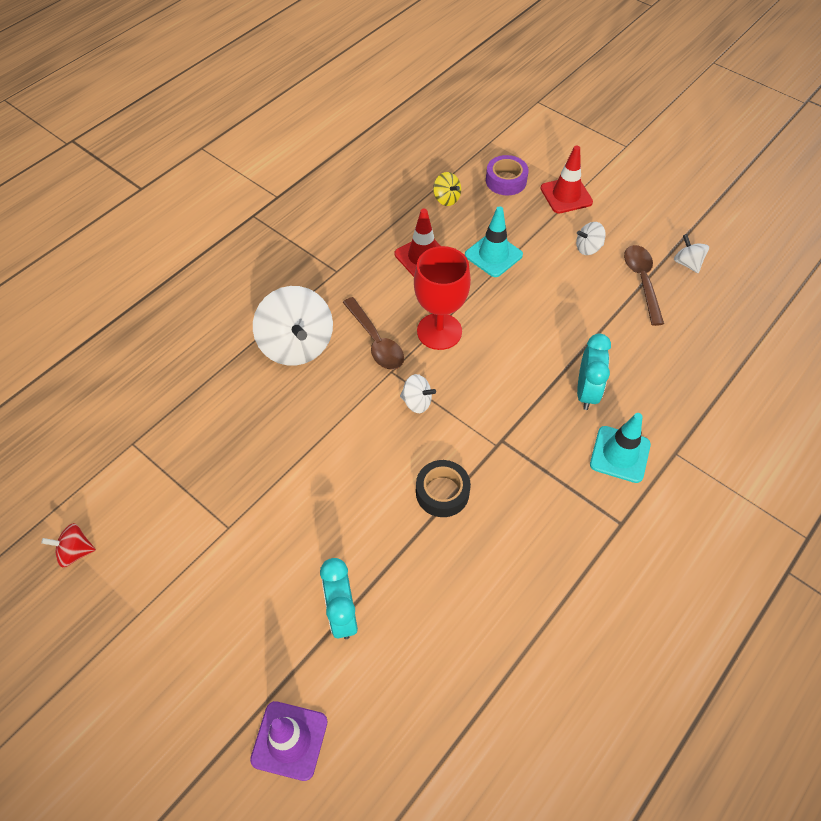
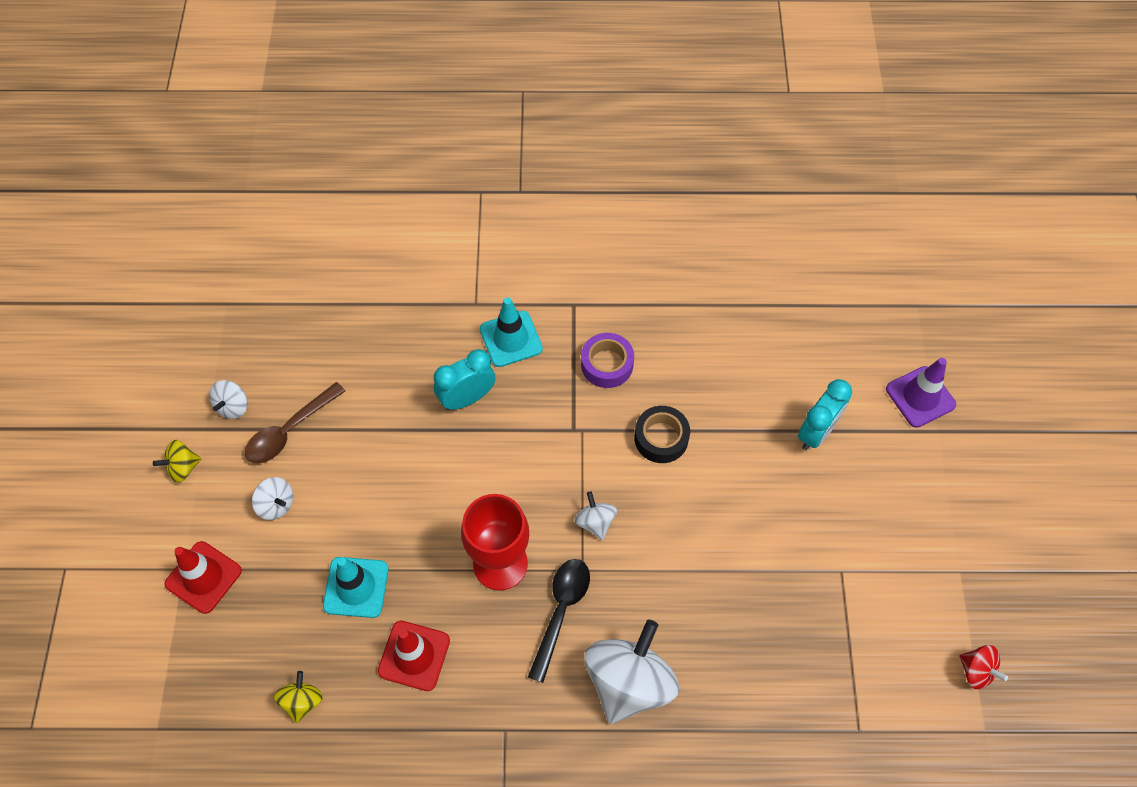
camera: 130 degrees left, 5 degrees up
(375, 341) = (561, 612): brown spoon -> black spoon
(506, 181) = (222, 658): purple tape -> purple tape (607, 364)
(656, 219) = (183, 467): none -> yellow spinning top

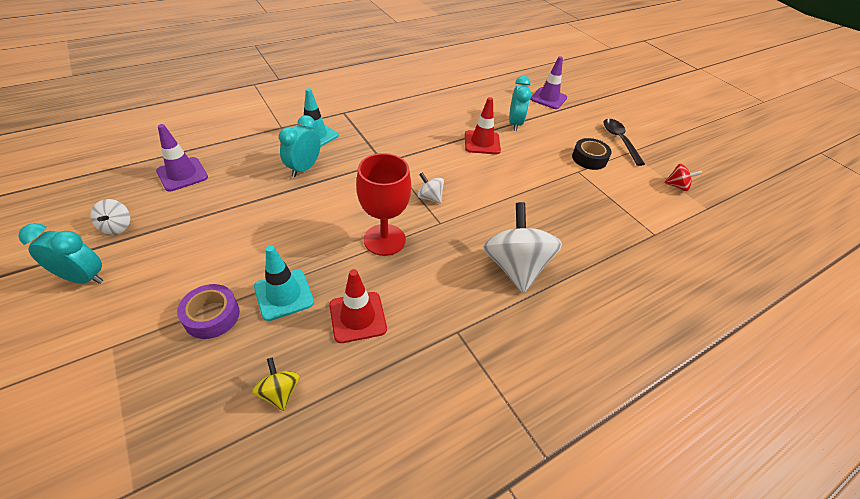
camera: 35 degrees left, 15 degrees down
(183, 467) = (83, 278): yellow spinning top -> turquoise clock
(203, 577) = (136, 344): red traffic cone -> red traffic cone (482, 143)
(276, 504) = (185, 270): white spinning top -> none
(290, 430) = (175, 224): brown spoon -> none
(325, 348) = (182, 174): none -> purple traffic cone
(561, 612) = (443, 249): black spoon -> black spoon (619, 140)
(607, 364) = (382, 130): purple tape -> purple tape (212, 316)
(661, 438) = (437, 150): black tape -> black tape (589, 158)

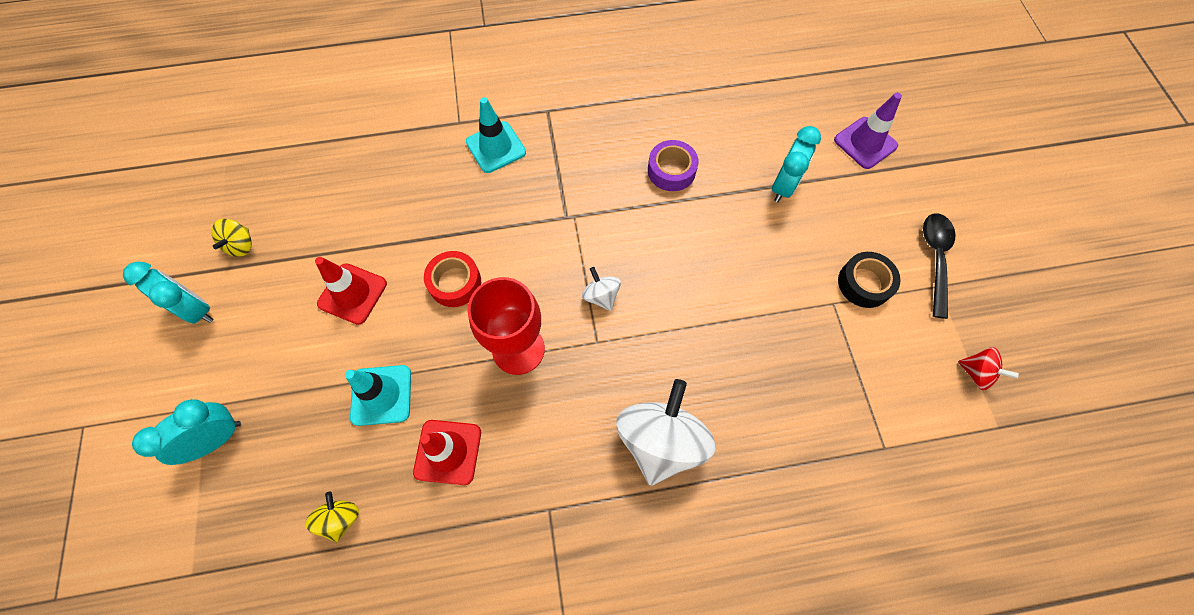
camera: 25 degrees right, 20 degrees up
(117, 226) = (241, 245): white spinning top -> yellow spinning top
(182, 174) = (324, 180): purple traffic cone -> none
(212, 316) = (303, 400): purple tape -> purple tape (671, 170)
(304, 168) = (463, 204): turquoise clock -> turquoise clock (217, 439)
(317, 212) = (455, 283): none -> red tape
(482, 143) = (716, 213): red traffic cone -> red traffic cone (352, 294)

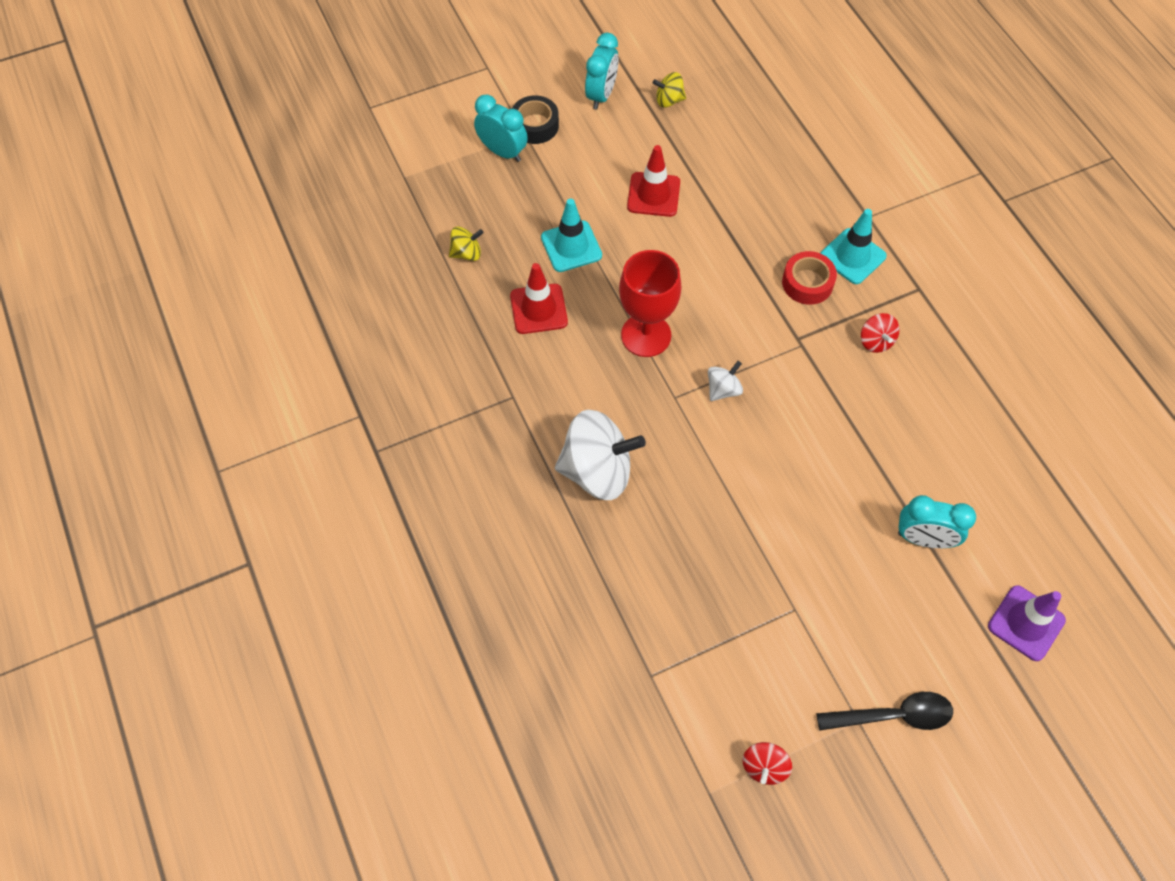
camera: 75 degrees right, 5 degrees down
(455, 283) = (692, 267): red tape -> red tape (807, 283)
(589, 158) = (876, 341): none -> red spinning top
(671, 170) = (894, 422): purple tape -> none
(864, 283) = (831, 639): black tape -> black tape (535, 125)

